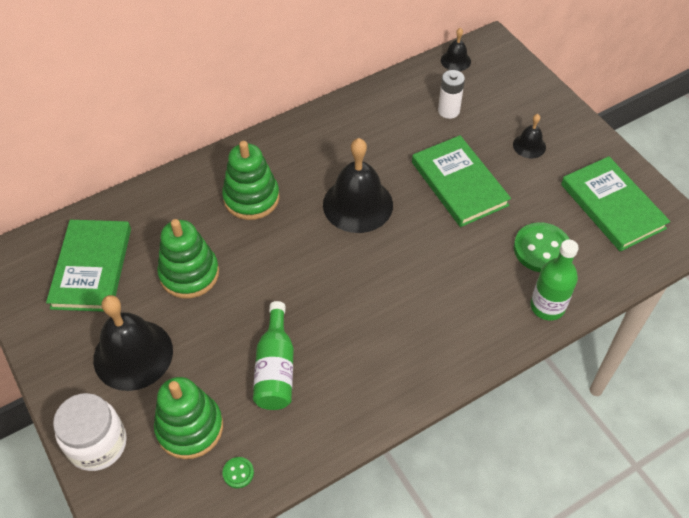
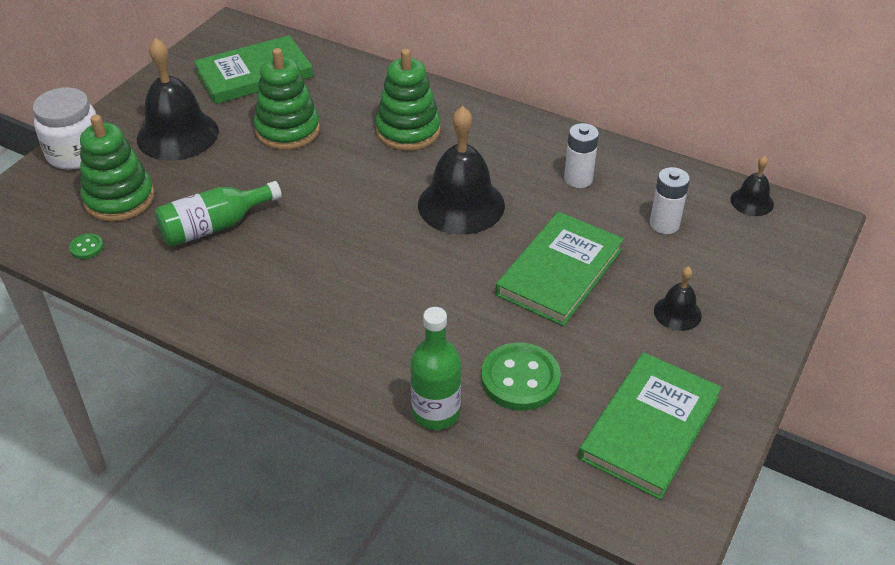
camera: 60 degrees right, 10 degrees down
(376, 130) = (578, 179): none -> white battery

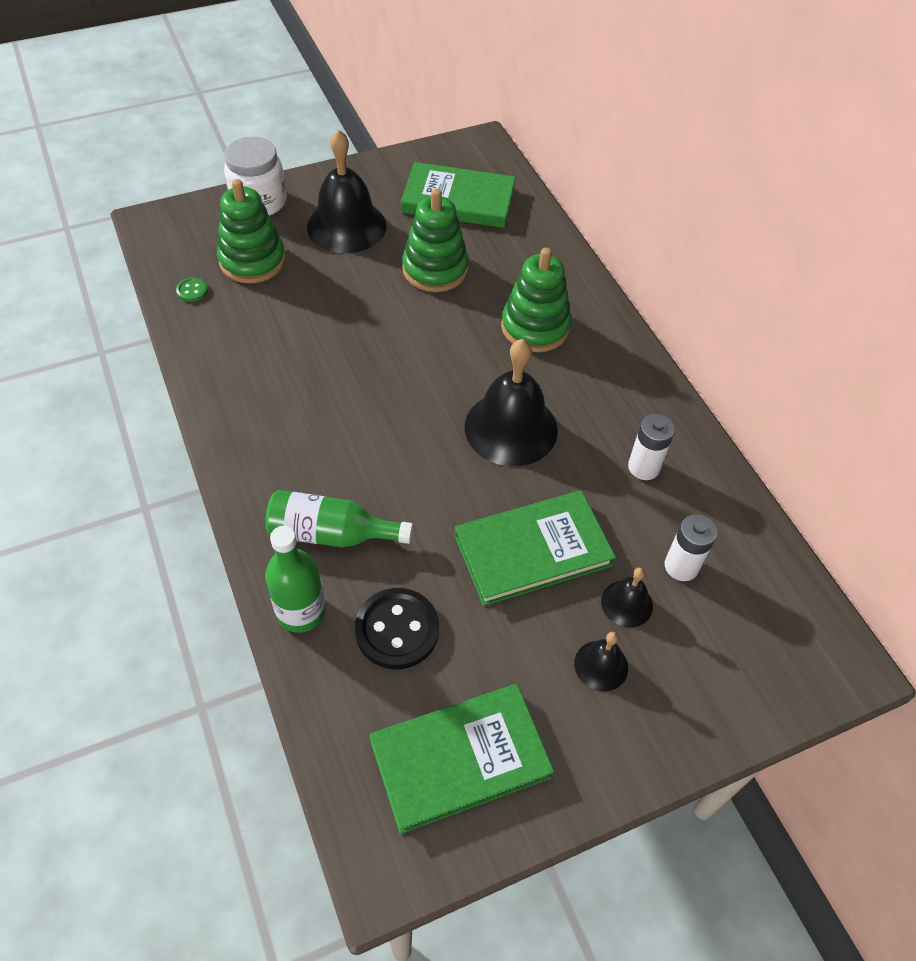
camera: 35 degrees right, 10 degrees up
(214, 226) = (296, 327): green bottle -> green bottle (331, 533)
(520, 379) = (397, 630): green button -> black button
(752, 201) = (798, 599): black bell -> black bell (627, 603)

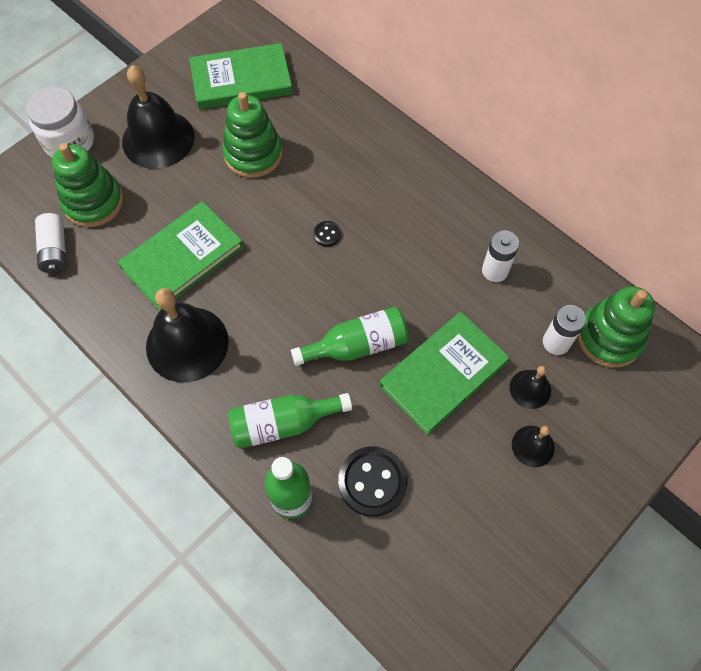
camera: 20 degrees left, 10 degrees up
(192, 291) = (55, 250): green button -> white battery
(451, 486) = (357, 345): none -> green bottle
(460, 759) = (465, 562): green book -> green book (182, 258)
(474, 368) = (327, 234): none -> black button
(511, 428) = (380, 276): black bell -> black bell (187, 344)
(535, 327) = (358, 178): green stacking toy -> green stacking toy (609, 337)

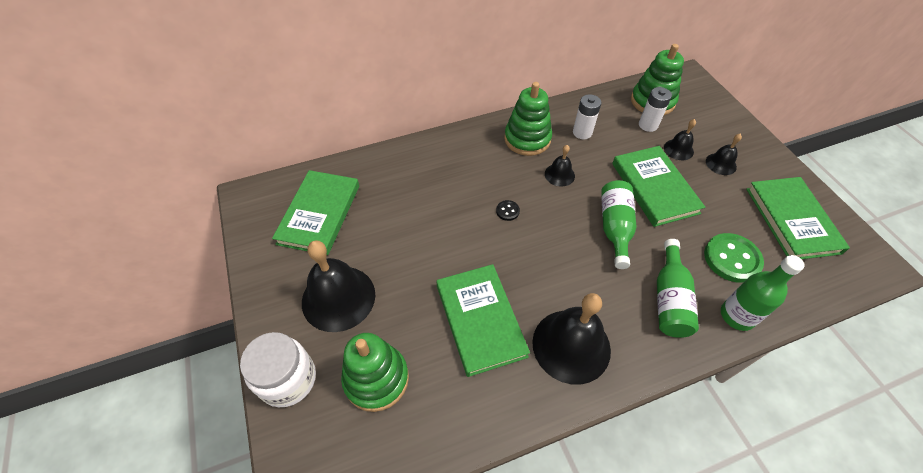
camera: 65 degrees left, 10 degrees down
(55, 250) = (414, 435): white battery -> none
(253, 154) = (402, 232): green stacking toy -> green stacking toy (527, 139)
(372, 482) = (732, 259): black button -> green button
(409, 267) = (559, 174): none -> black bell
(475, 549) = (792, 220): none -> green book

